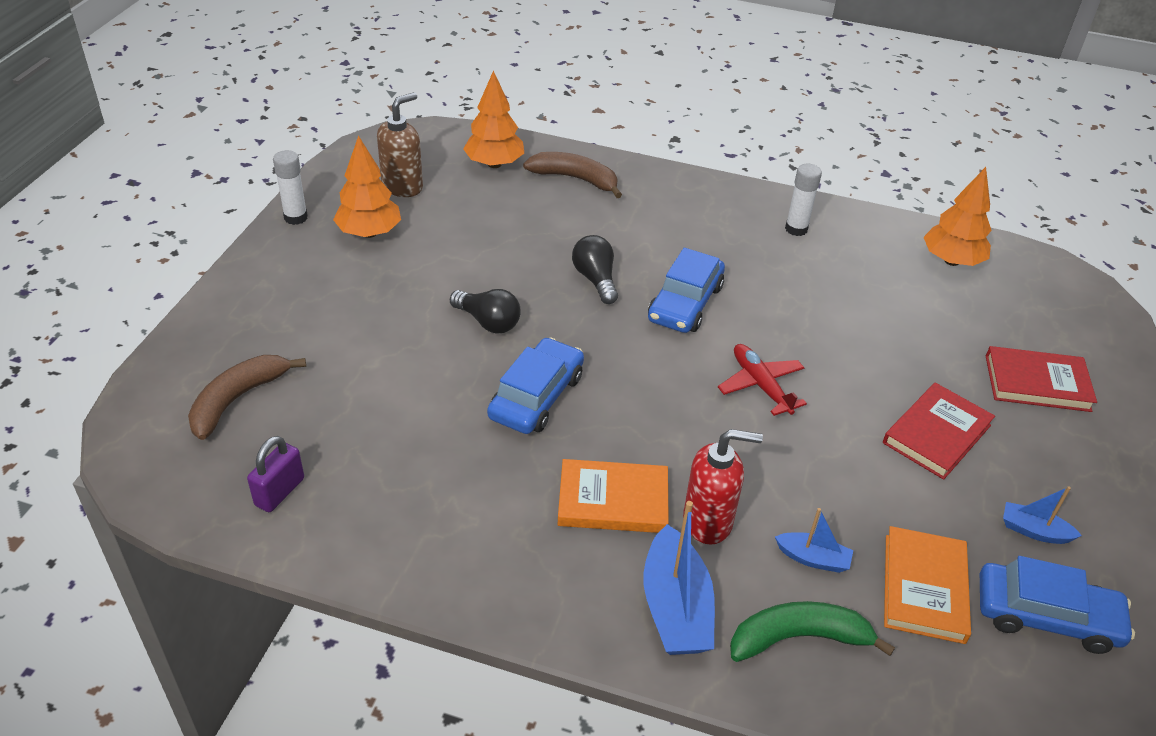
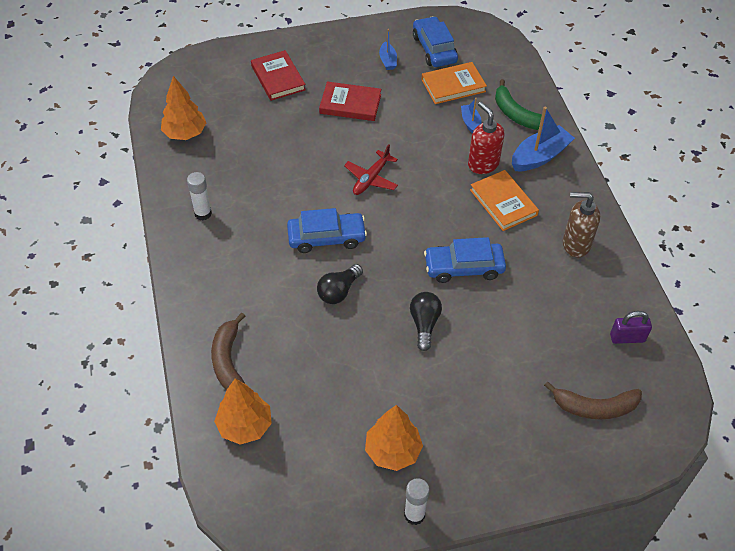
camera: 120 degrees left, 10 degrees up
(402, 186) = (321, 469): brown soap dispenser -> brown soap dispenser (575, 244)

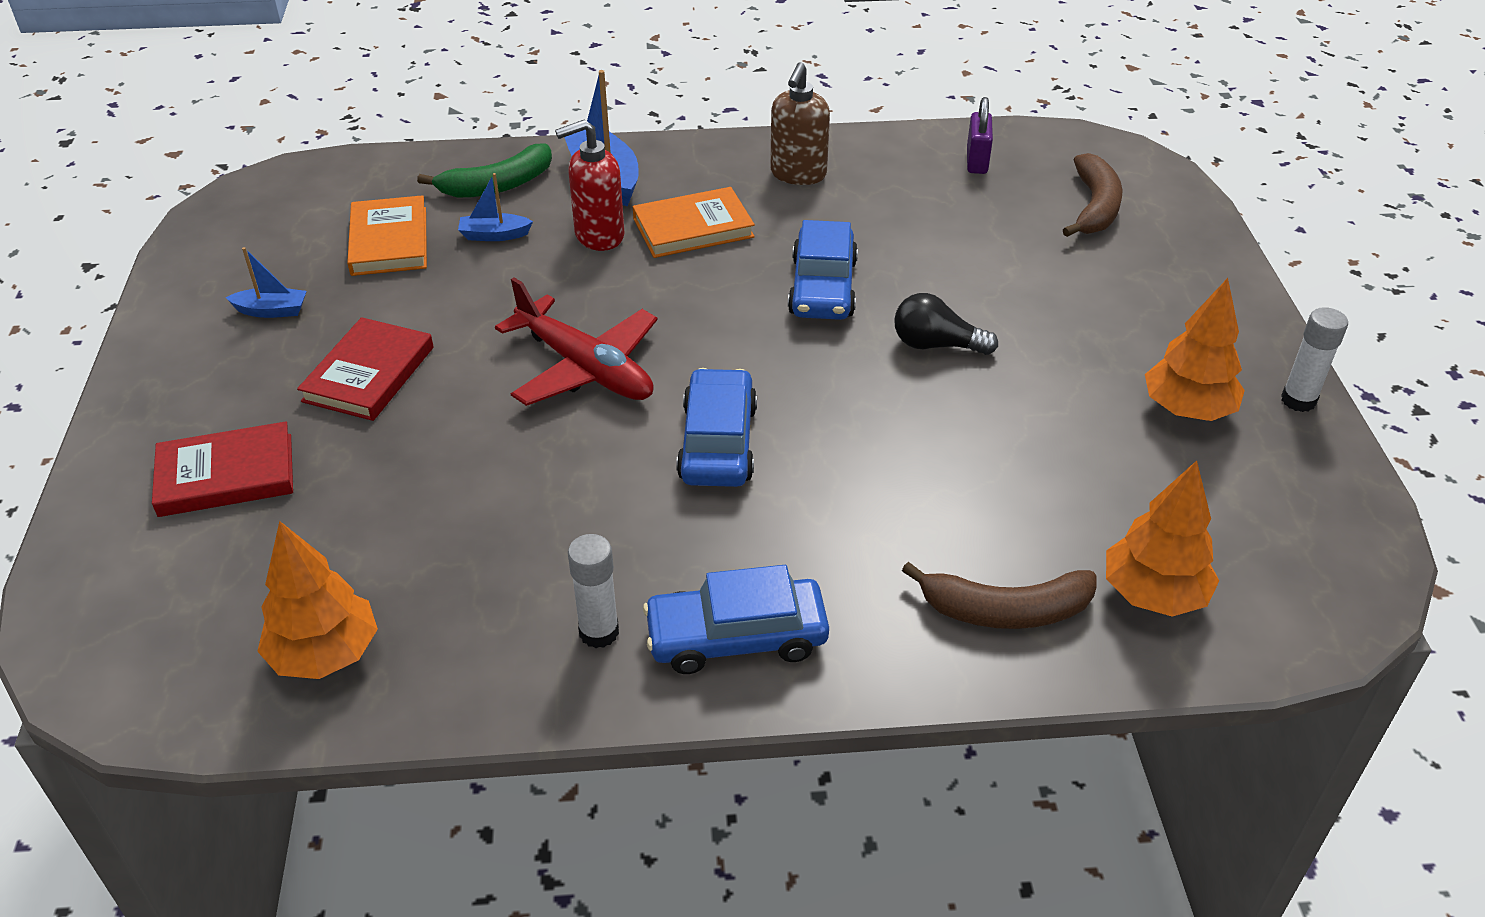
camera: 80 degrees left, 10 degrees down
(339, 291) = (851, 439): black light bulb -> none
(371, 178) = (585, 368): red plane -> red plane, size x1.52
(434, 49) = (276, 250): blue car -> blue car (736, 637)

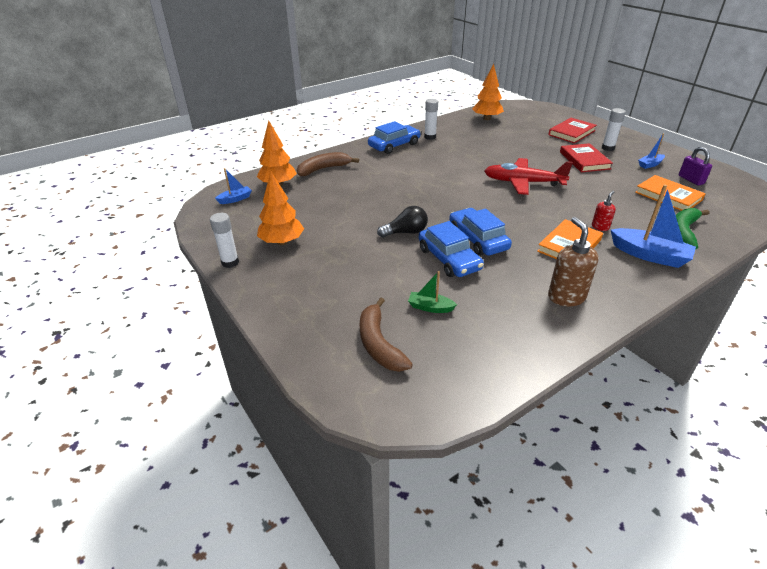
camera: 150 degrees right, 5 degrees down
(254, 387) = (608, 148): none -> white glue stick
(494, 235) = (638, 212): blue boat -> blue boat (235, 199)
(598, 236) = (600, 227): red soap dispenser -> red soap dispenser, size x0.54
(718, 442) = (450, 178): blue car -> blue car (449, 259)
(977, 161) = (479, 354): purple padlock -> purple padlock (691, 180)
(994, 222) = (430, 307): none -> green boat

